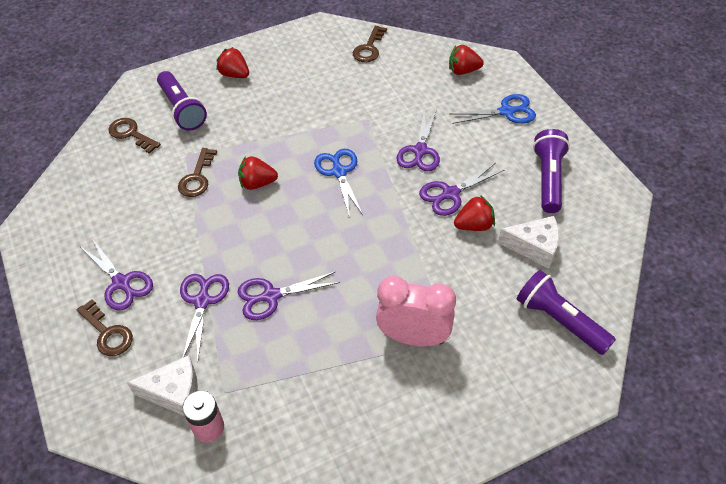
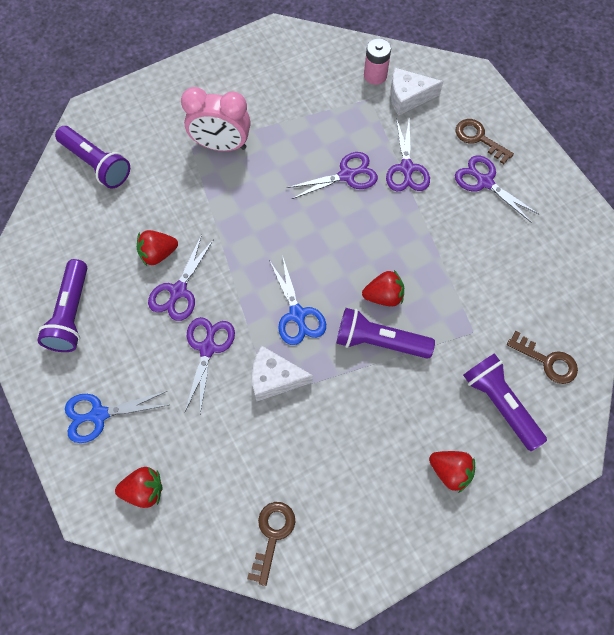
camera: 175 degrees right, 15 degrees up
(197, 177) = (450, 301): brown key -> none
(269, 151) = (379, 341): none -> purple flashlight
(450, 194) = (178, 291): purple scissors -> purple scissors turned 150 degrees clockwise
(534, 247) = (103, 233): white cheese -> white cheese (275, 378)

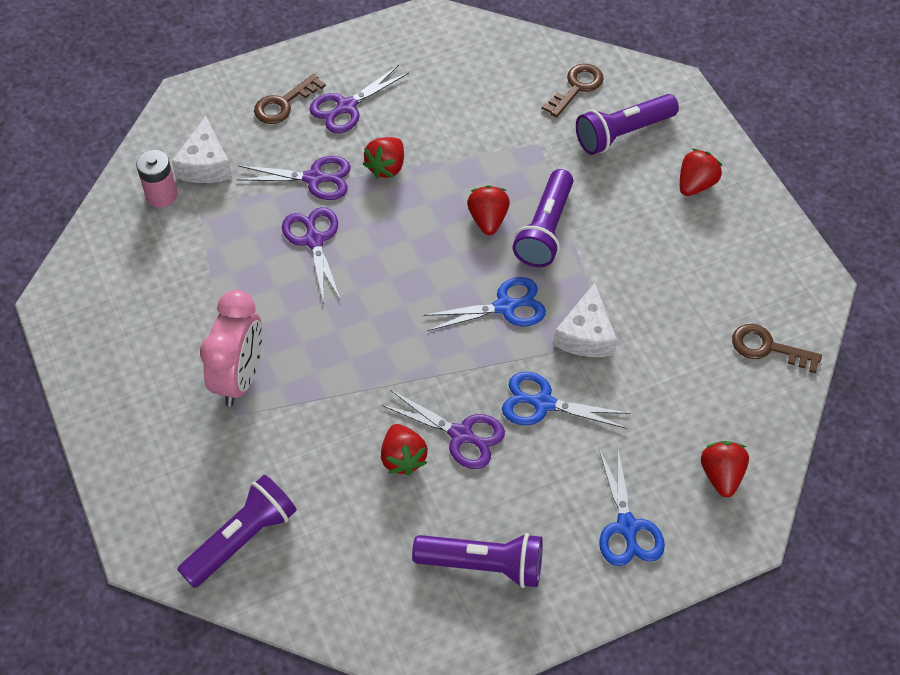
camera: 85 degrees left, 10 degrees down
(208, 348) = (543, 403): purple scissors -> blue scissors
(426, 217) = (386, 167): none -> red strawberry

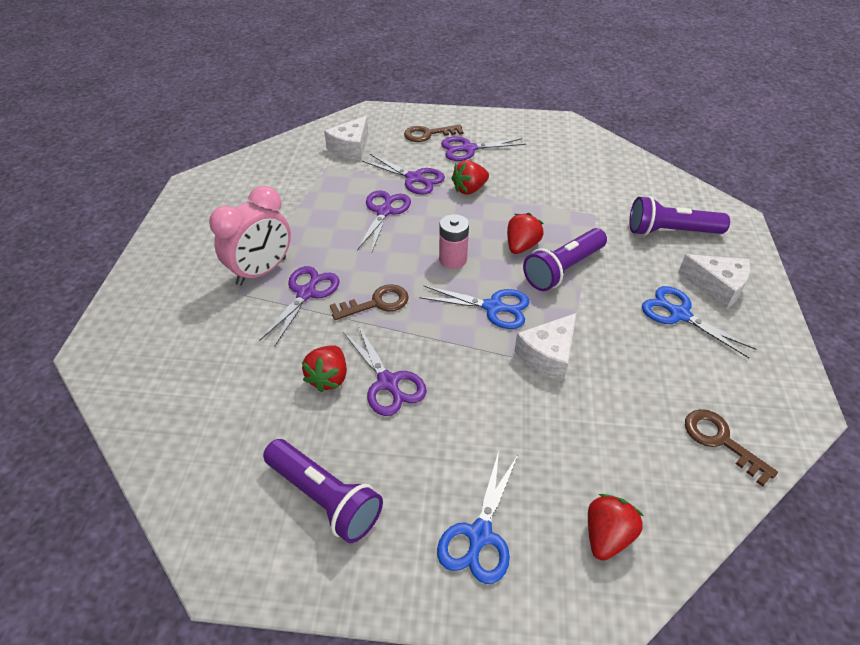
camera: 30 degrees right, 10 degrees down
(161, 195) = (309, 153): pink battery -> pink battery (453, 259)
(242, 539) = (163, 377): purple flashlight -> none
(309, 380) = (306, 293): none -> purple scissors
(543, 403) = (474, 391): blue scissors -> blue scissors (679, 314)
(576, 87) = (649, 192): brown key -> brown key (376, 303)
(695, 184) = (716, 287): red strawberry -> white cheese

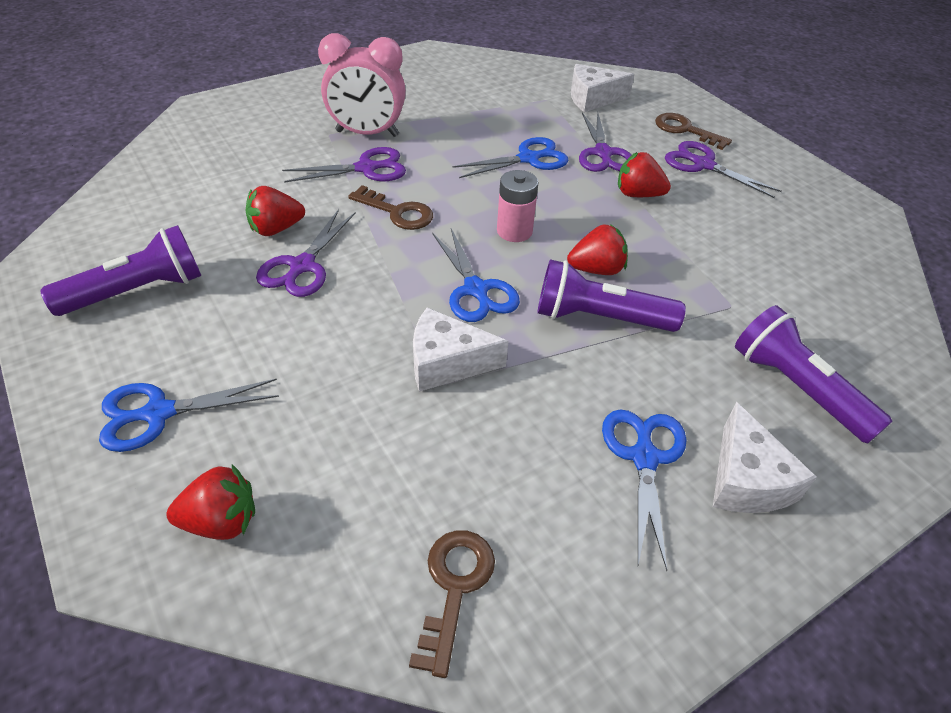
camera: 50 degrees right, 0 degrees up
(324, 498) = (137, 291): purple flashlight -> purple flashlight turned 120 degrees counterclockwise
(384, 212) = (528, 159): purple scissors -> blue scissors

